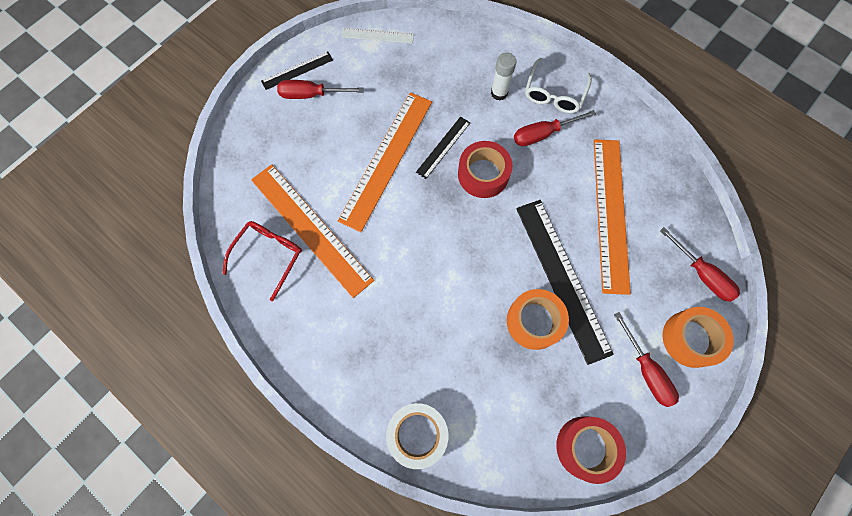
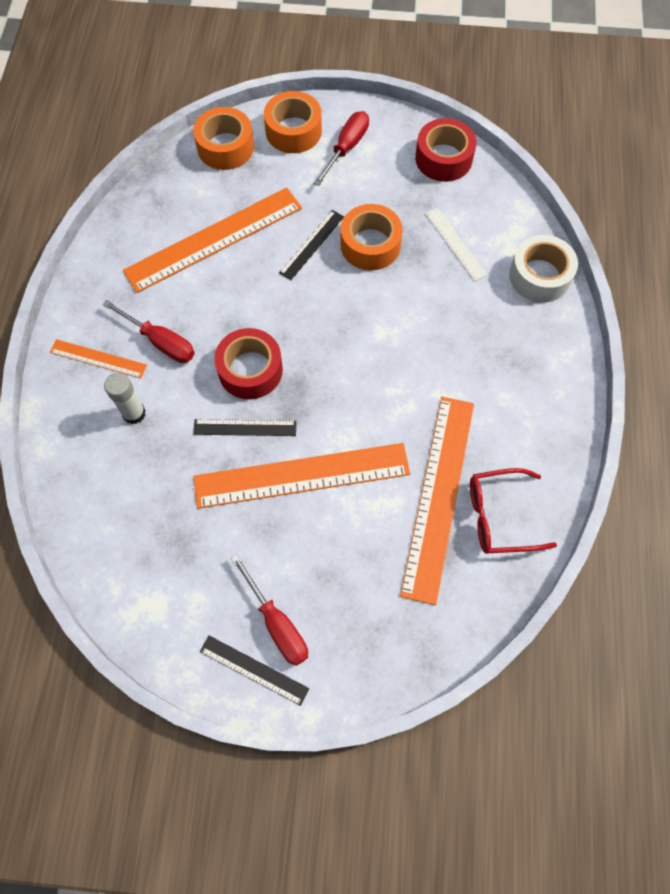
camera: 125 degrees left, 5 degrees down
(377, 35) = (135, 606): white ruler -> white ruler (455, 244)
(554, 93) = (98, 358): white glasses -> orange ruler
(562, 278) = (312, 244): black ruler -> black ruler, size x0.49
(702, 274) = (225, 147): red screwdriver -> orange tape

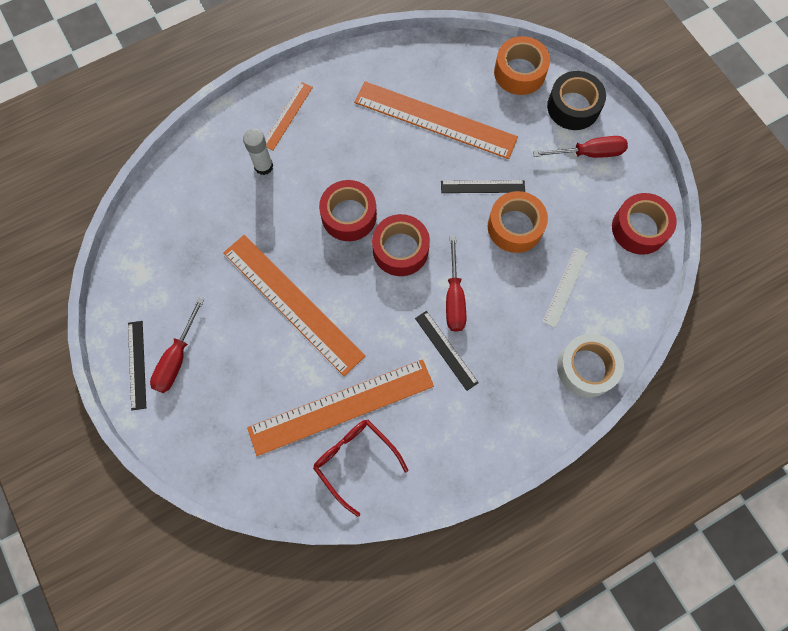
camera: 55 degrees right, 5 degrees up
(98, 358) = (287, 116): orange ruler -> orange ruler turned 45 degrees clockwise
(160, 342) = (328, 144): red screwdriver -> red screwdriver (454, 298)
(245, 428) = (302, 242): black ruler -> black ruler (446, 350)
(293, 131) = (573, 107): orange tape -> black tape
(320, 348) = (400, 250): none -> red tape

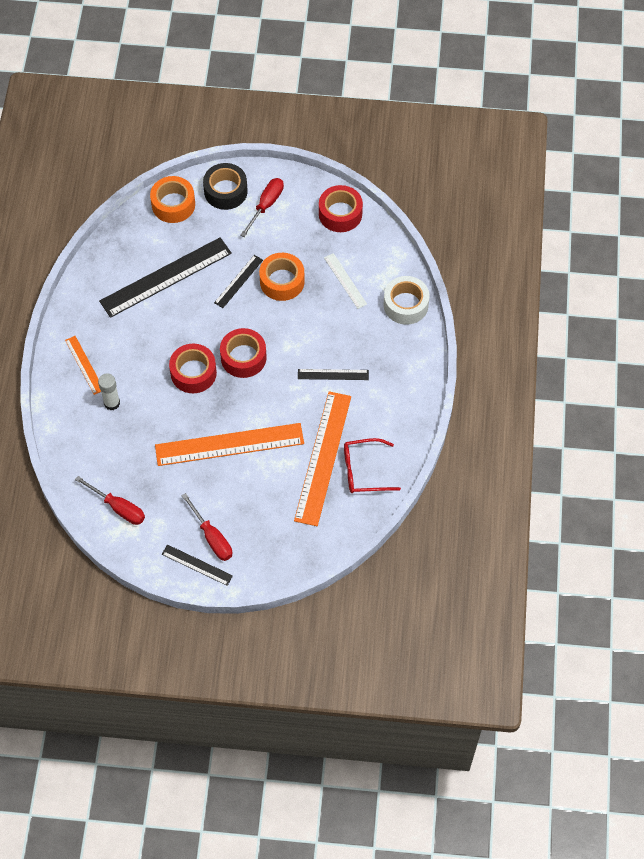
camera: 55 degrees left, 10 degrees down
(435, 119) = (165, 277): orange ruler -> black ruler
(454, 298) = (302, 347): red screwdriver -> red screwdriver (118, 508)

